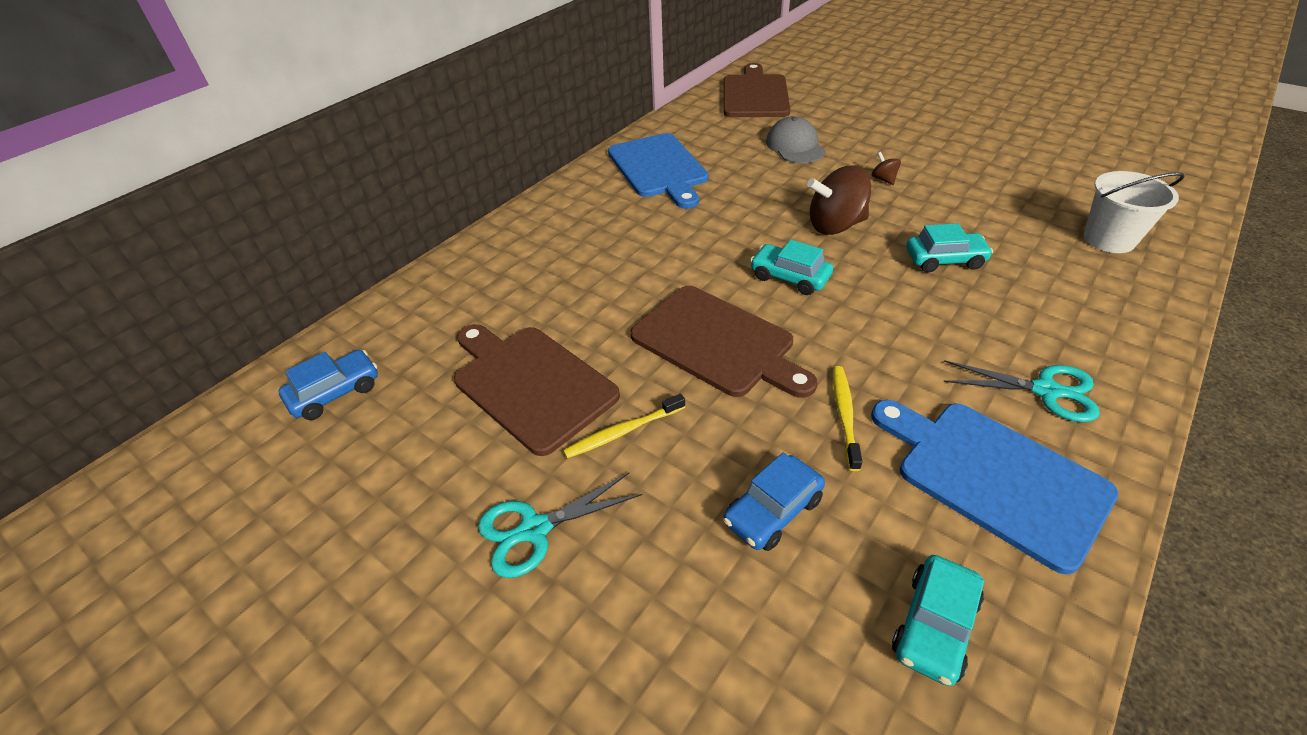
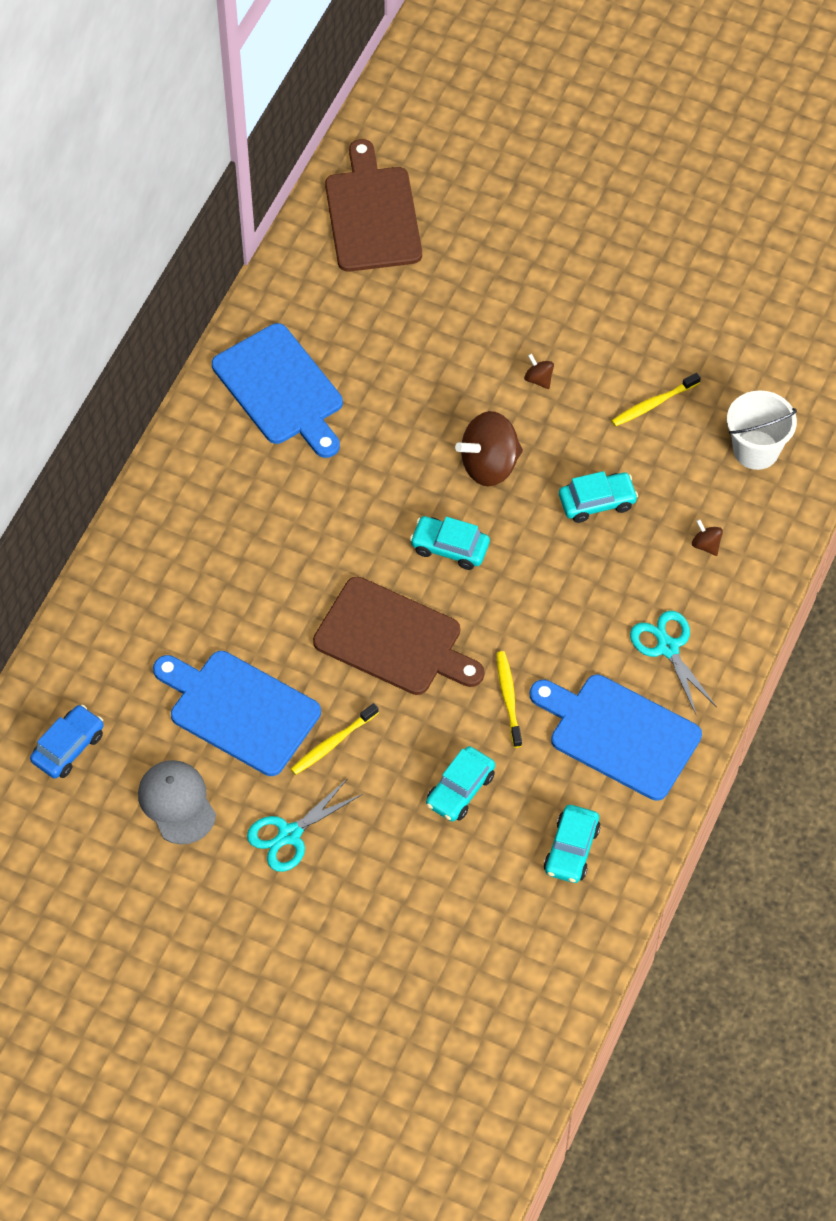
camera: 15 degrees left, 15 degrees up
(530, 384) = (239, 710): brown cutting board -> blue cutting board
(773, 511) = (460, 790): blue car -> turquoise car
(795, 146) = (435, 326): grey cap -> grey cap (177, 803)
(994, 201) = (654, 404): none -> yellow toothbrush
(1045, 391) = (668, 648): turquoise scissors -> turquoise scissors turned 120 degrees counterclockwise
(1072, 304) = (706, 545): none -> brown spinning top

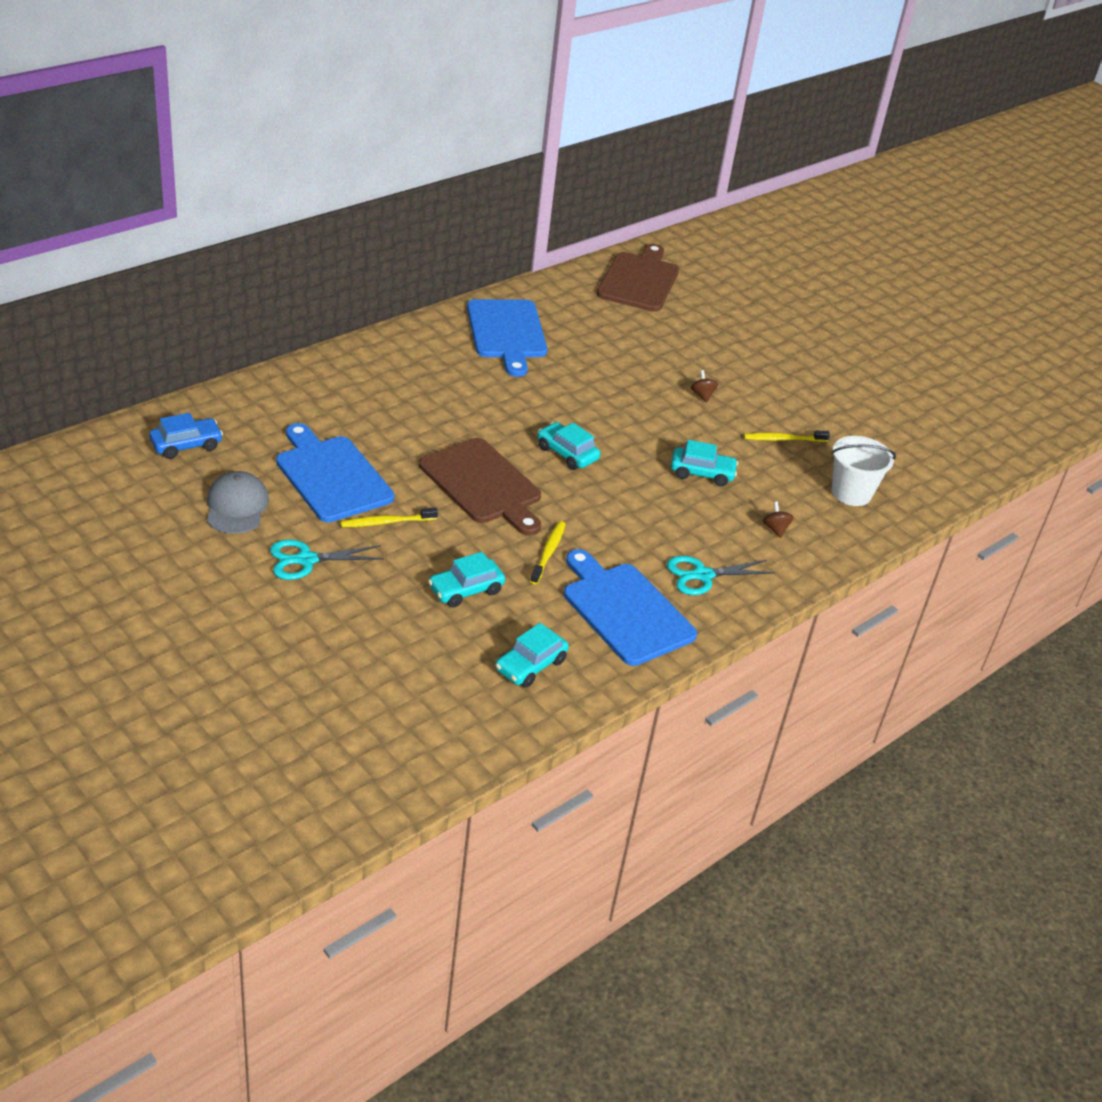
camera: 20 degrees right, 20 degrees down
(489, 465) = (631, 423): brown spinning top -> none
(668, 648) = (702, 575): turquoise scissors -> turquoise scissors turned 105 degrees counterclockwise

